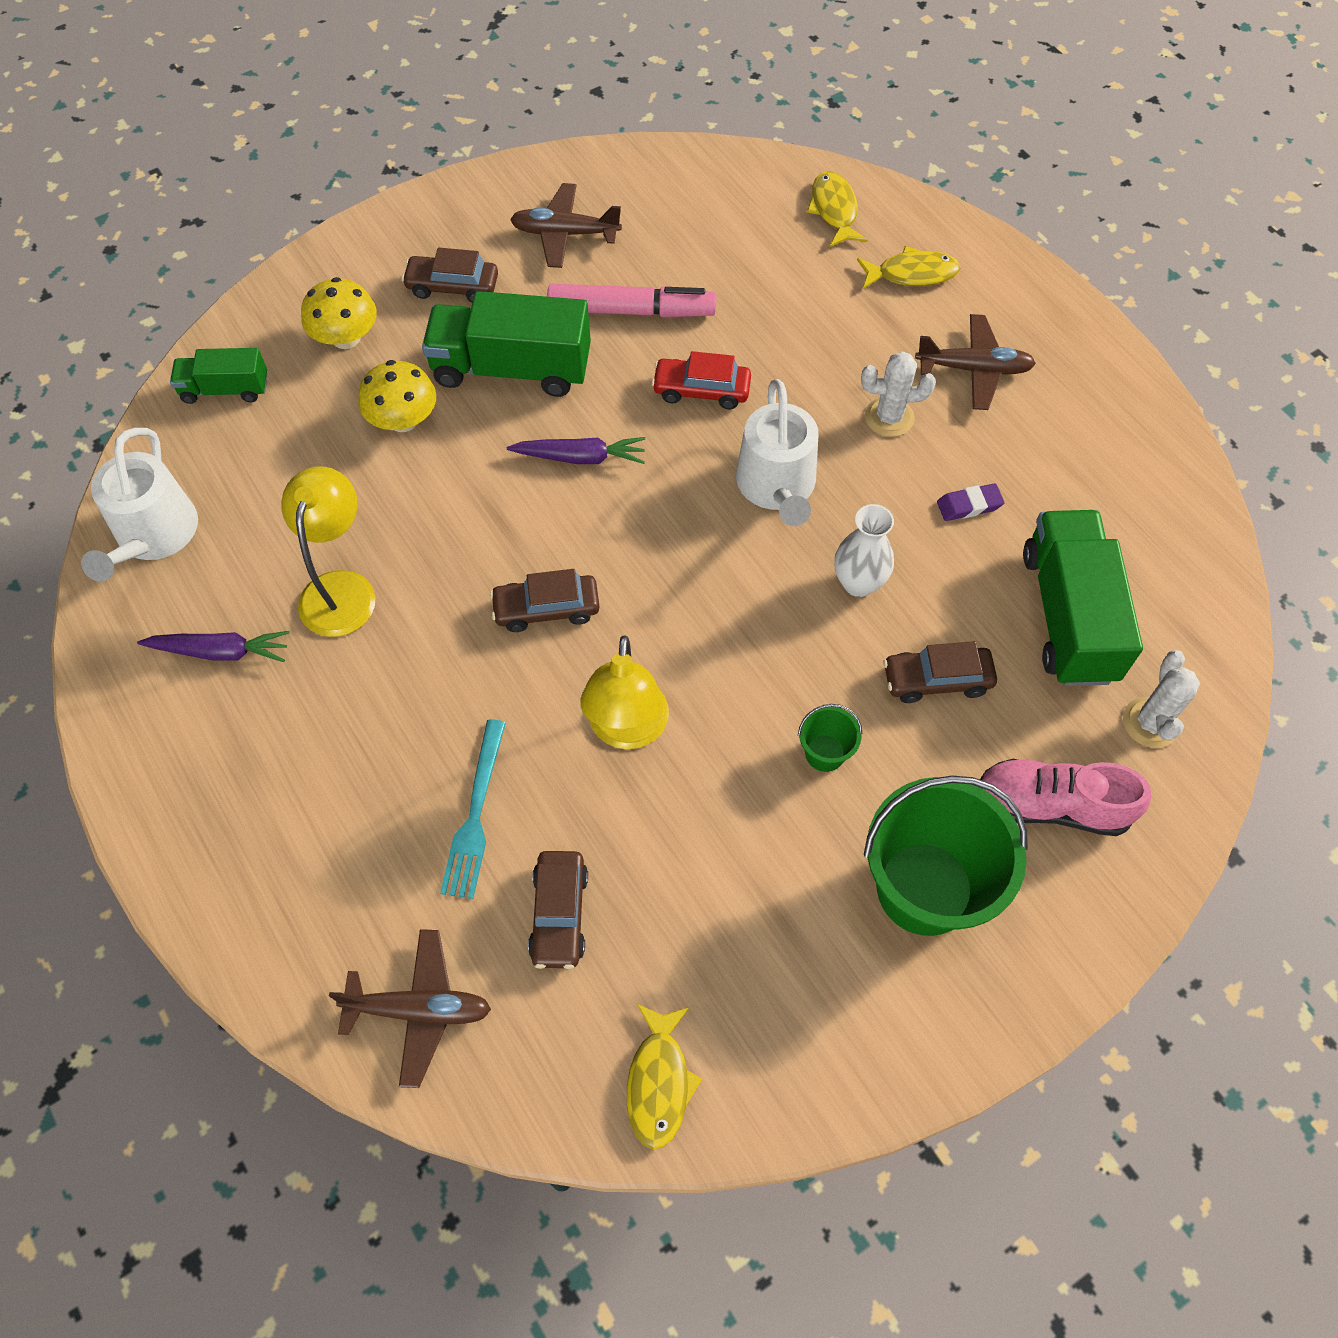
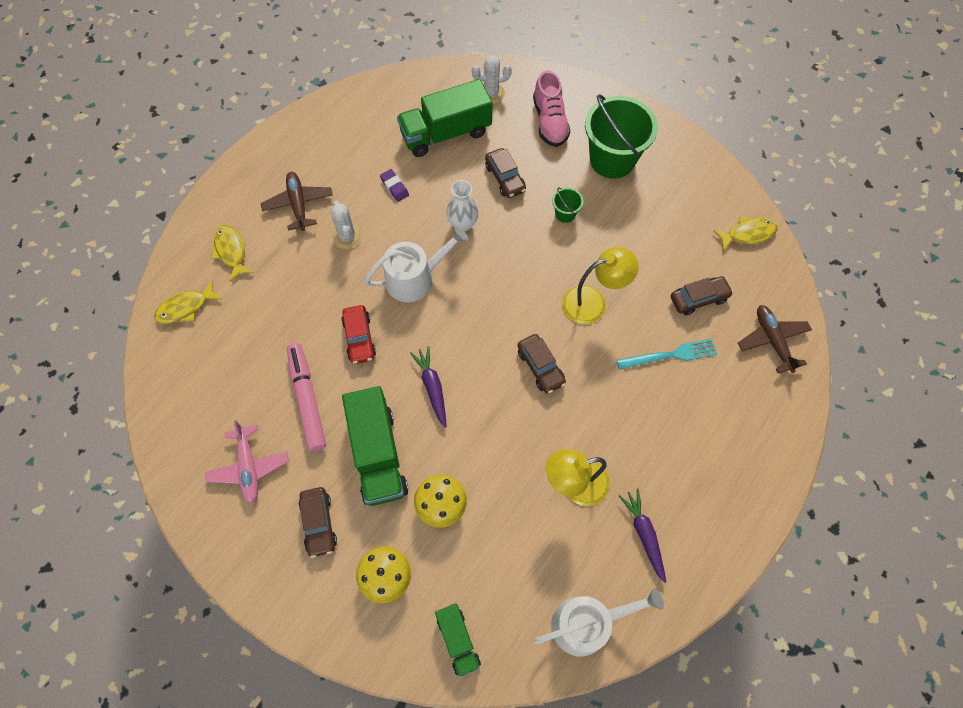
camera: 110 degrees left, 5 degrees up
(565, 234) = (249, 467): brown plane -> pink plane

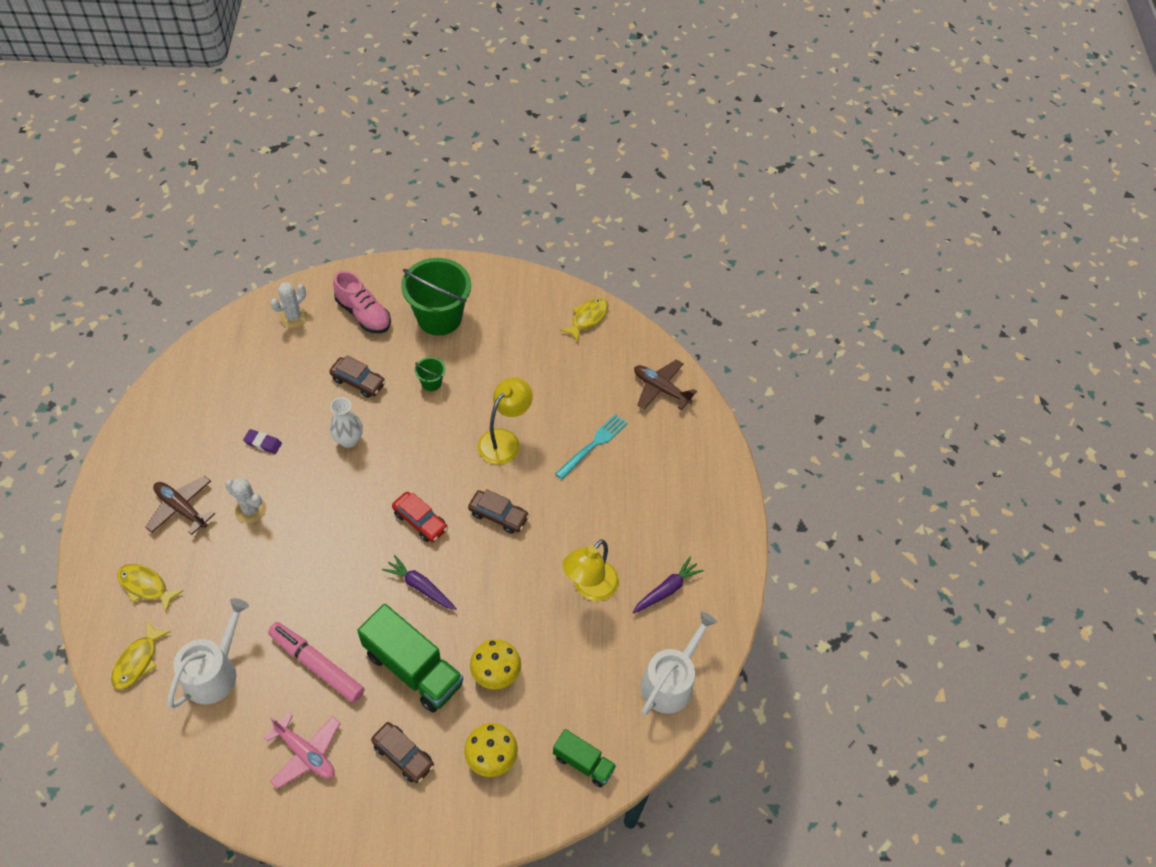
camera: 40 degrees left, 10 degrees down
(359, 338) = (326, 586): red car -> red car (420, 521)
(415, 278) = (339, 508): white watering can -> white watering can (214, 672)
(446, 133) = (277, 372): green truck -> none
(644, 534) = (666, 590): purple carrot -> purple carrot turned 105 degrees clockwise
(698, 298) = (585, 389): brown car -> none

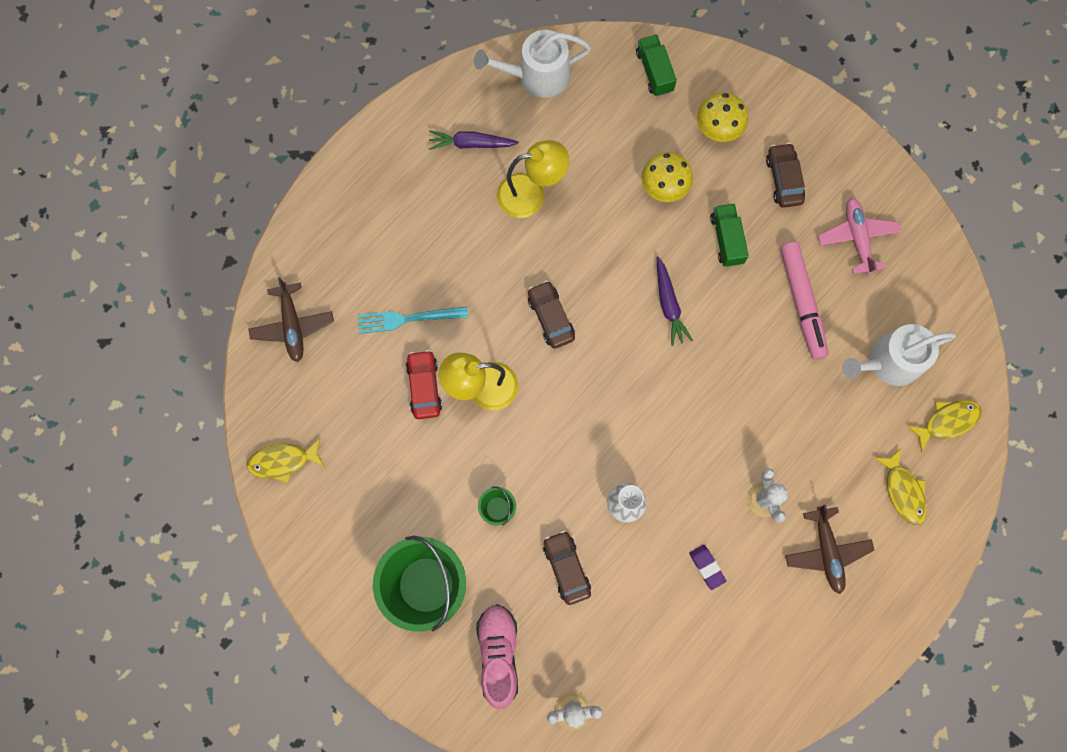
camera: 135 degrees left, 20 degrees up
(413, 668) = (726, 239): green truck -> green truck, size x0.56
(420, 521) = (622, 366): red car -> red car (424, 387)

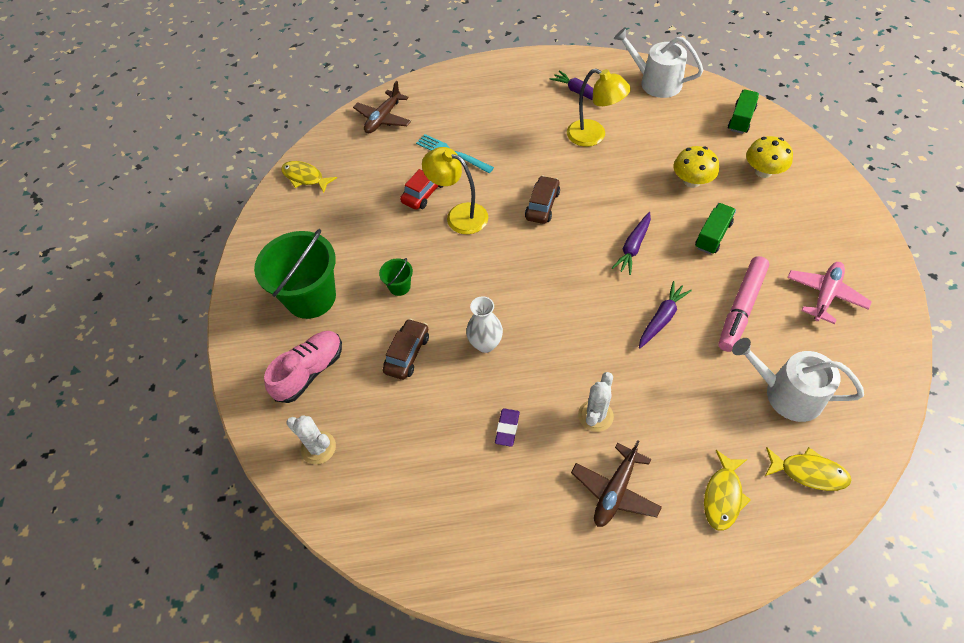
camera: 45 degrees right, 20 degrees down
(747, 363) = (661, 318): none -> purple carrot
(783, 179) = (791, 226): brown car -> none

